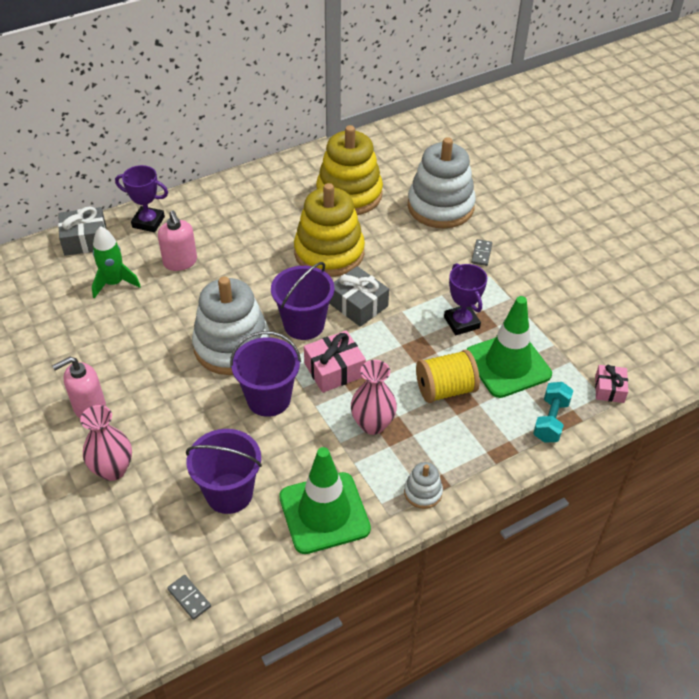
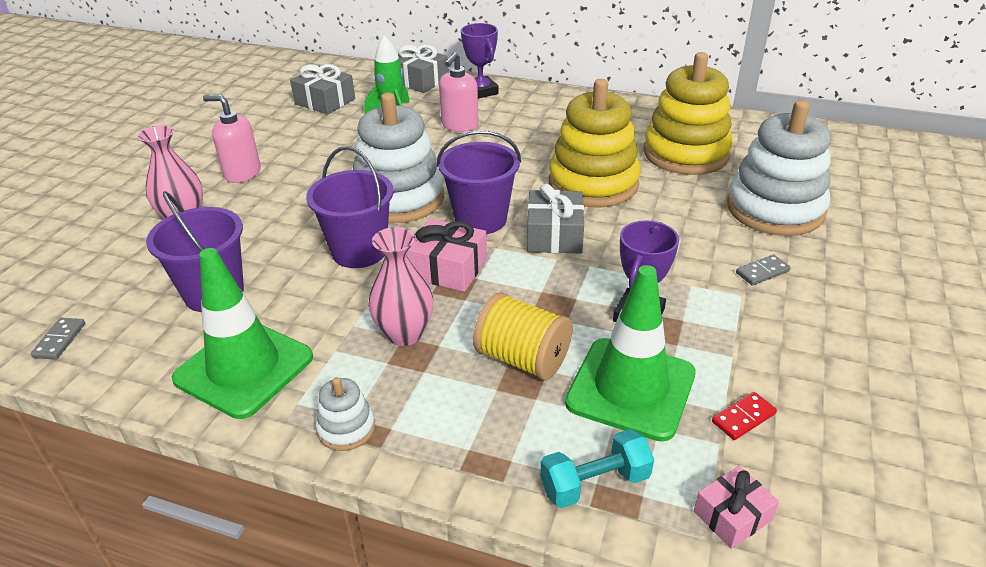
camera: 50 degrees right, 10 degrees down
(40, 307) = (325, 101): none -> grey gift
(564, 341) = (743, 418): none -> red domino

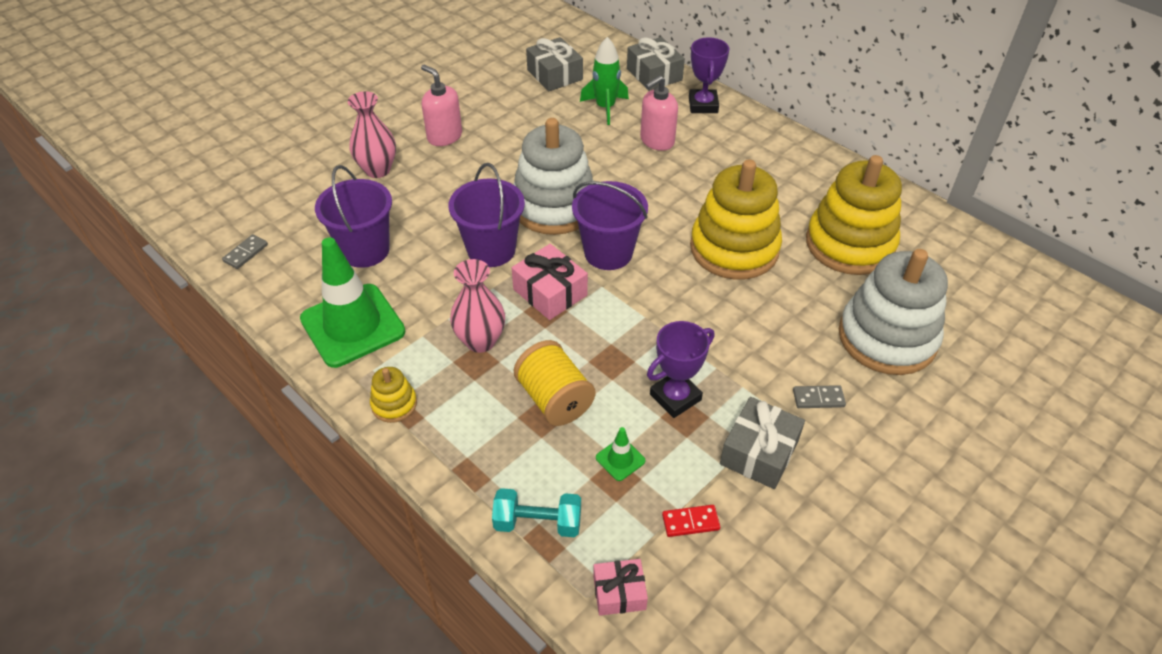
camera: 25 degrees right, 10 degrees up
(346, 428) = (394, 404): white stacking toy -> yellow stacking toy
(554, 235) = (660, 292): grey gift -> grey gift (759, 452)
(631, 388) = (620, 459): green traffic cone -> green traffic cone, size x0.41

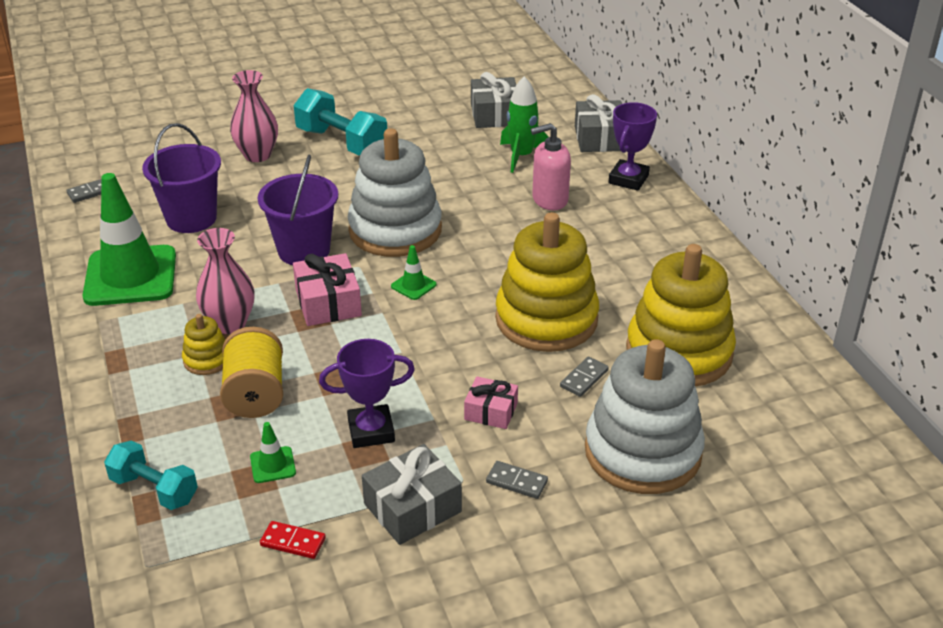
camera: 25 degrees right, 10 degrees down
(394, 404) = (113, 350): yellow stacking toy -> yellow stacking toy (207, 360)
(444, 136) = (341, 143): pink soap dispenser -> turquoise dumbbell
(608, 253) = (413, 285): purple bucket -> green traffic cone
(619, 592) = (177, 574): pink gift -> pink gift (491, 411)
(800, 291) = (584, 378): none -> grey domino

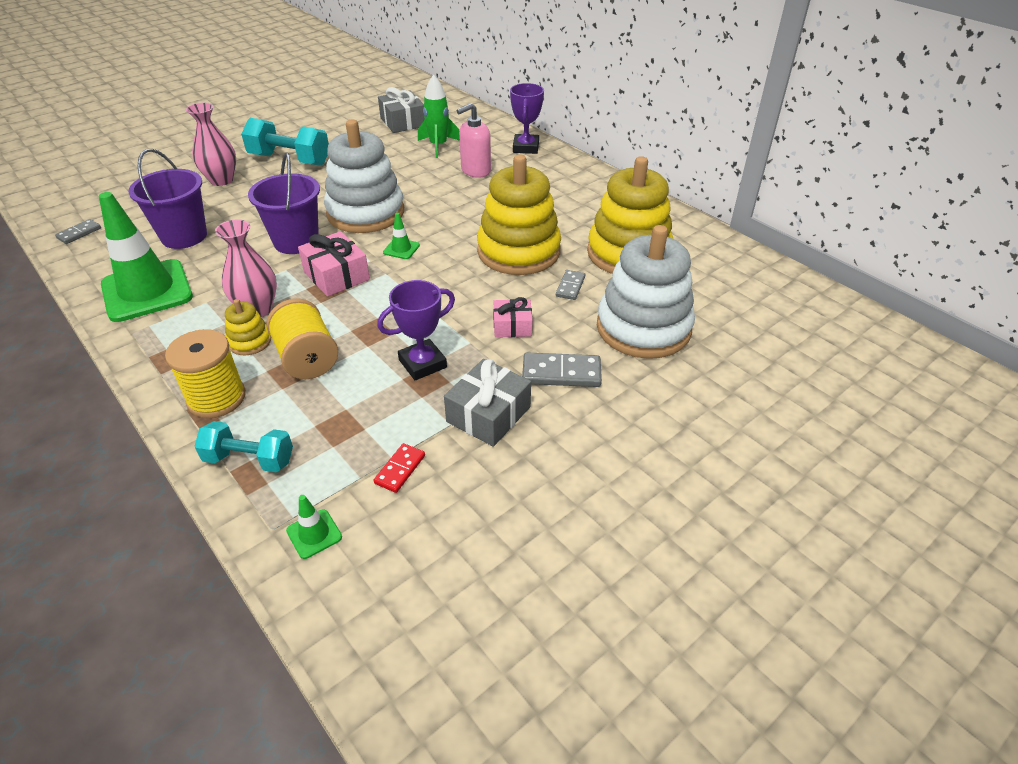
camera: 20 degrees left, 5 degrees up
(150, 415) = (216, 398): none -> yellow spool
(273, 465) = (350, 411): green traffic cone -> green traffic cone (314, 534)
(293, 542) = (400, 469): red domino -> red domino turned 60 degrees counterclockwise
(516, 482) = (561, 373): grey domino -> grey domino, size x1.62
(600, 138) = (490, 125): grey gift -> none

